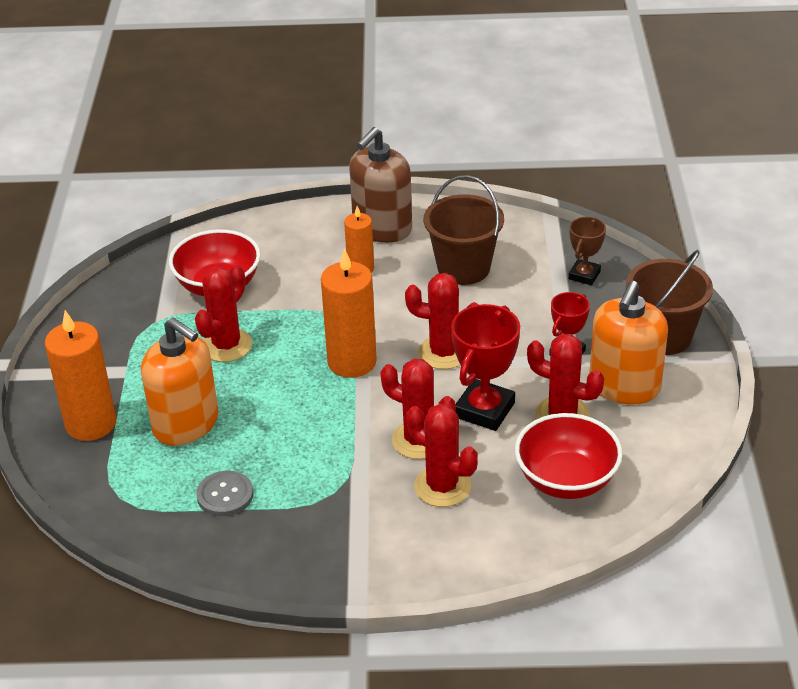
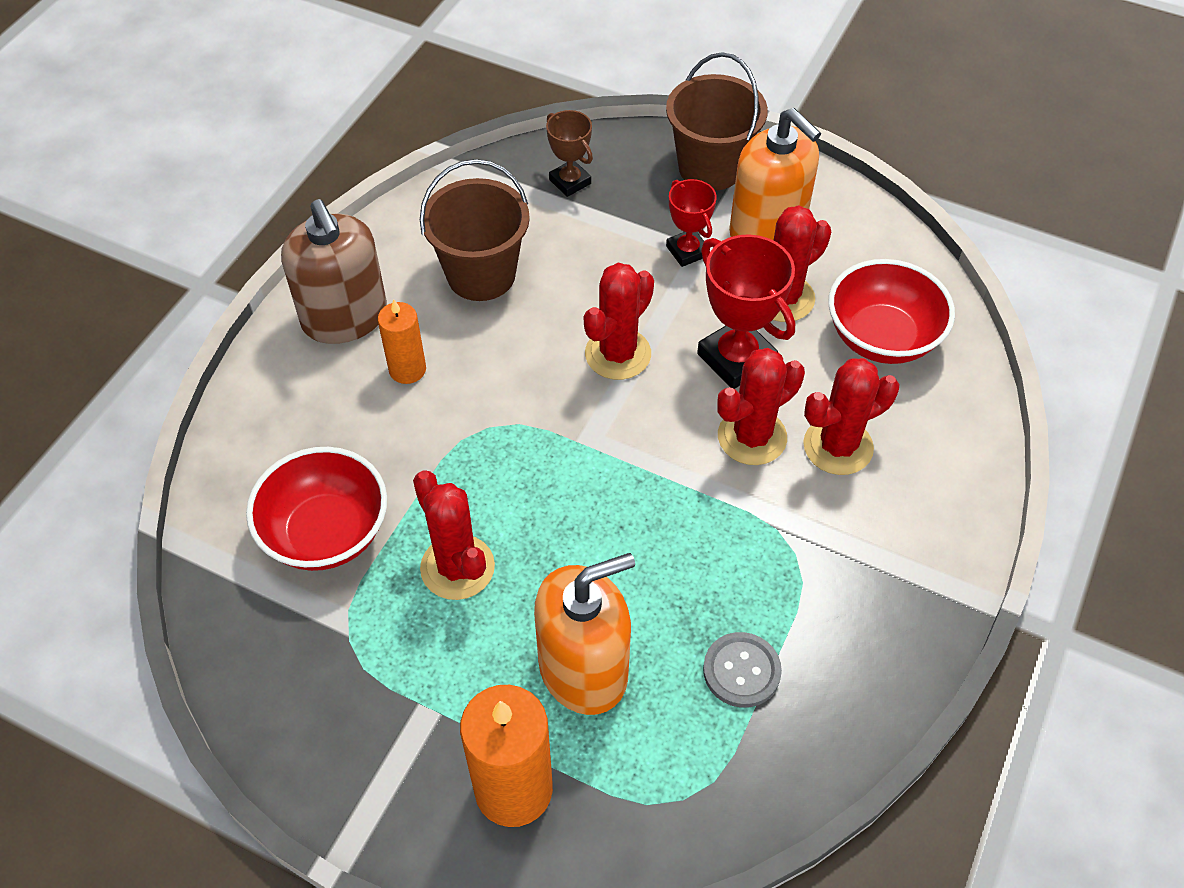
camera: 65 degrees left, 15 degrees up
(352, 362) = (577, 447): orange candle -> none

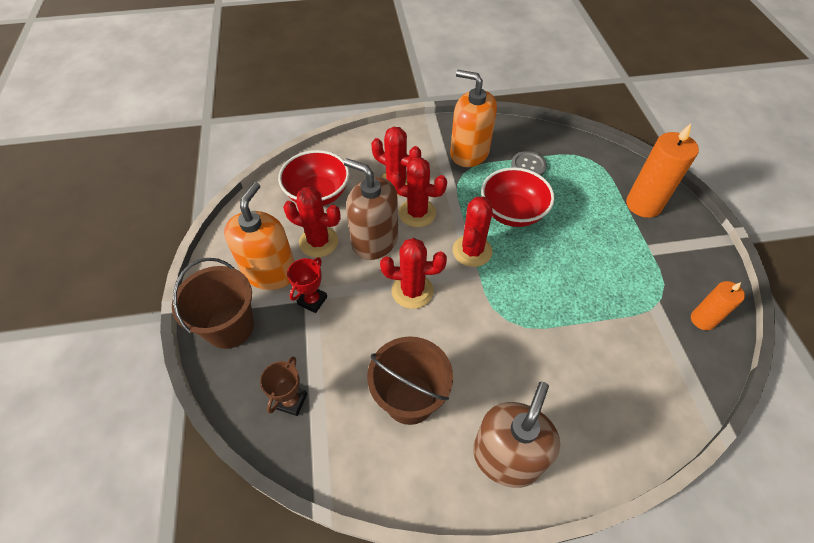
camera: 125 degrees left, 0 degrees up
(326, 533) = (631, 349): red bowl -> red bowl (512, 212)
(407, 369) = (509, 387): orange candle -> orange candle (702, 320)
(457, 567) = (587, 281): red cactus -> red cactus (472, 251)
(583, 669) = (579, 210): orange soap dispenser -> orange soap dispenser (469, 152)
(736, 358) = (375, 241): red trophy -> brown soap dispenser

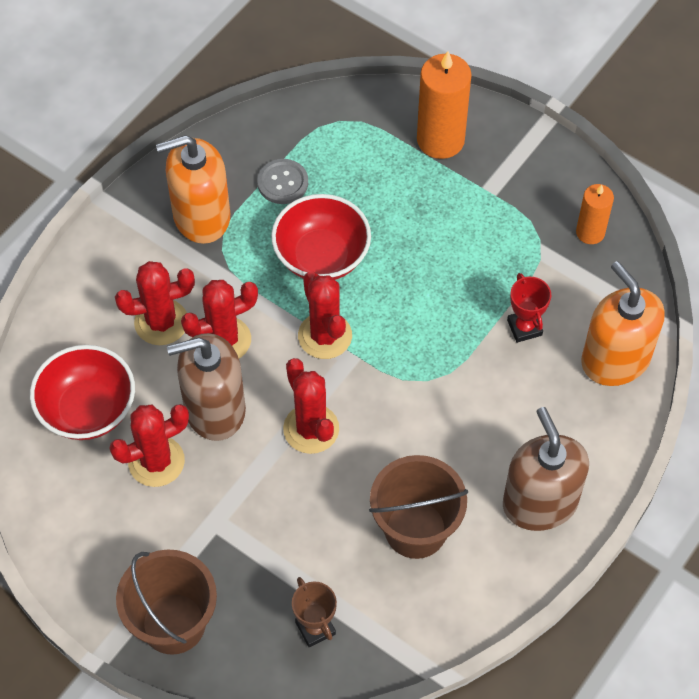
camera: 45 degrees left, 5 degrees up
(270, 272) = (144, 537): orange soap dispenser -> orange soap dispenser (615, 359)
(312, 300) = (224, 525): red trophy -> red trophy (524, 328)
(412, 291) = (311, 429): red cactus -> red cactus turned 75 degrees counterclockwise

